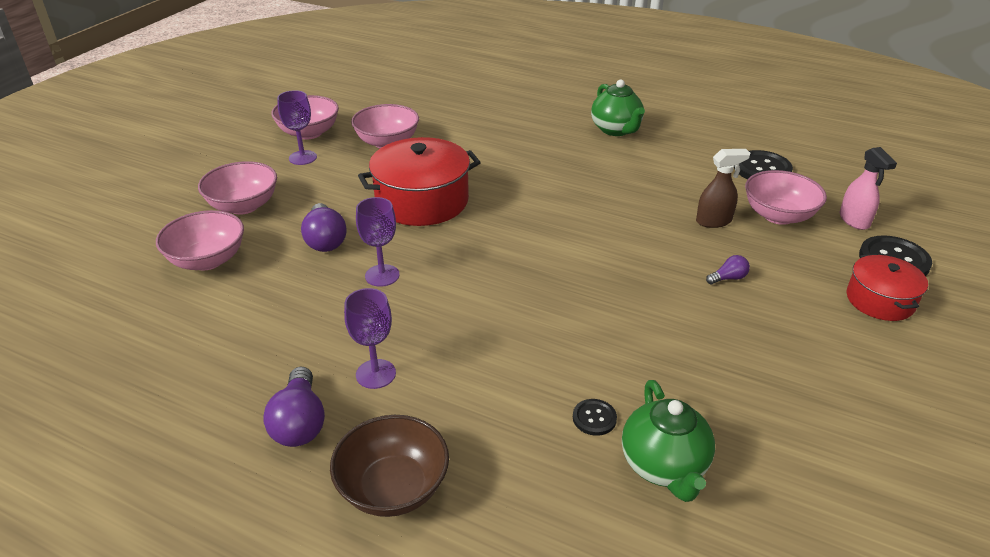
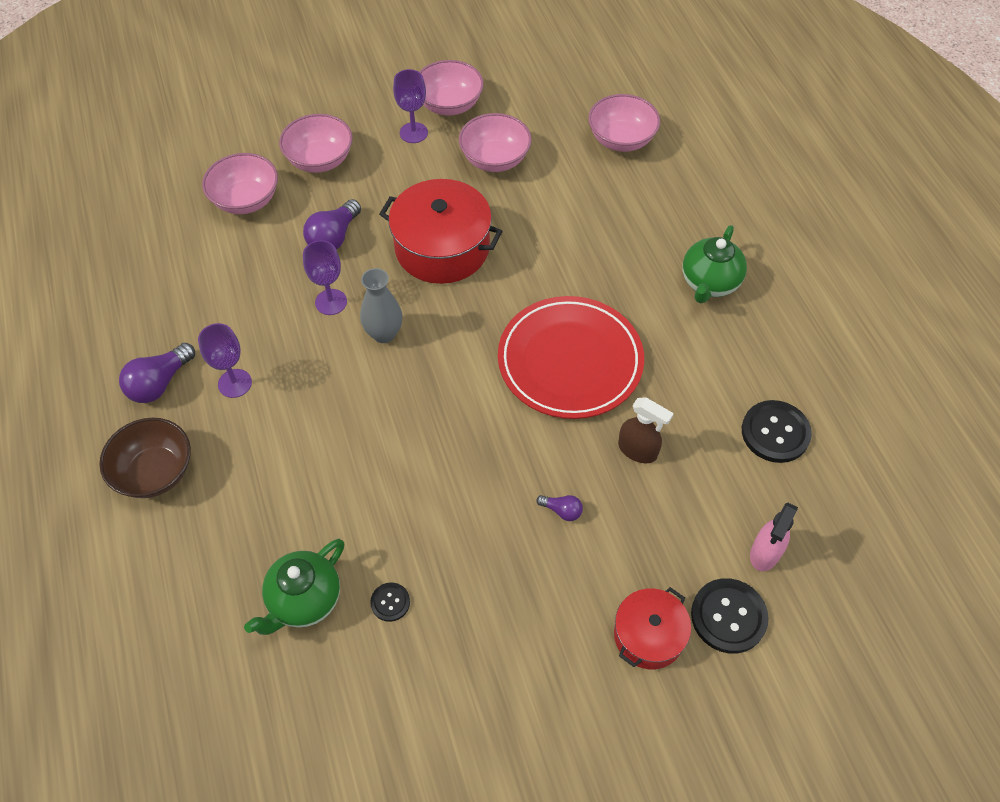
camera: 45 degrees right, 20 degrees up
(454, 268) = (384, 334): none -> grey vase
(594, 418) = (311, 531): black button -> black button (390, 602)
(602, 206) = (570, 361): none -> red plate
(778, 215) = (703, 491): pink bowl -> pink bowl (621, 139)

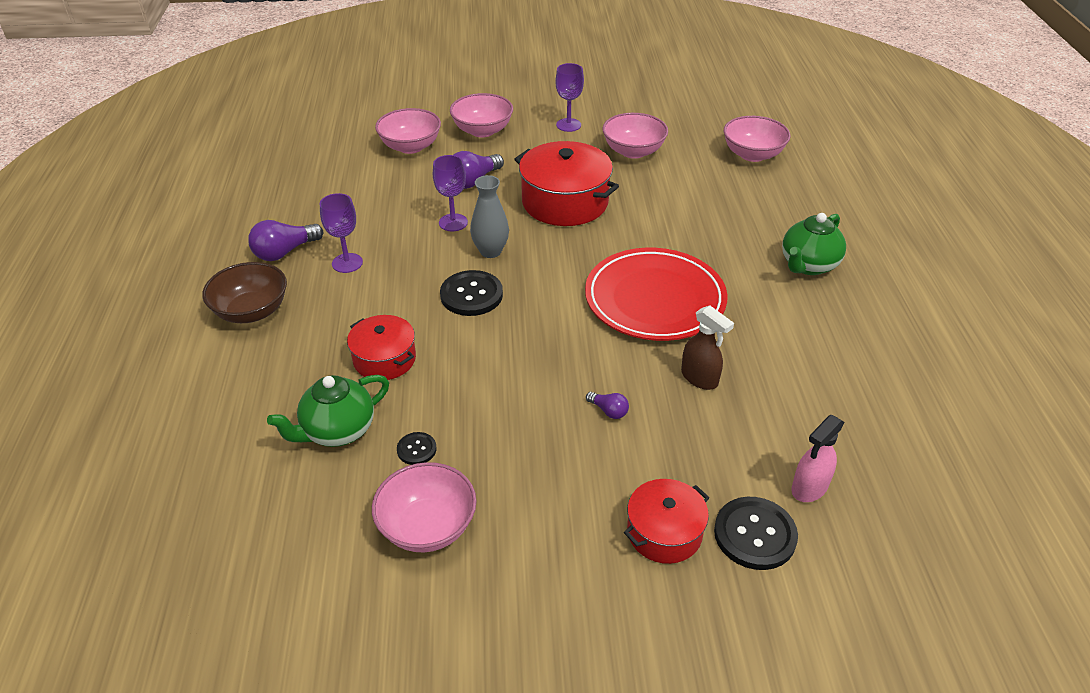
camera: 15 degrees right, 15 degrees down
(320, 501) = (384, 359): none -> red pot
(449, 104) = (606, 112): pink bowl -> pink bowl (427, 527)
(775, 432) = (845, 390): black button -> black button (471, 295)

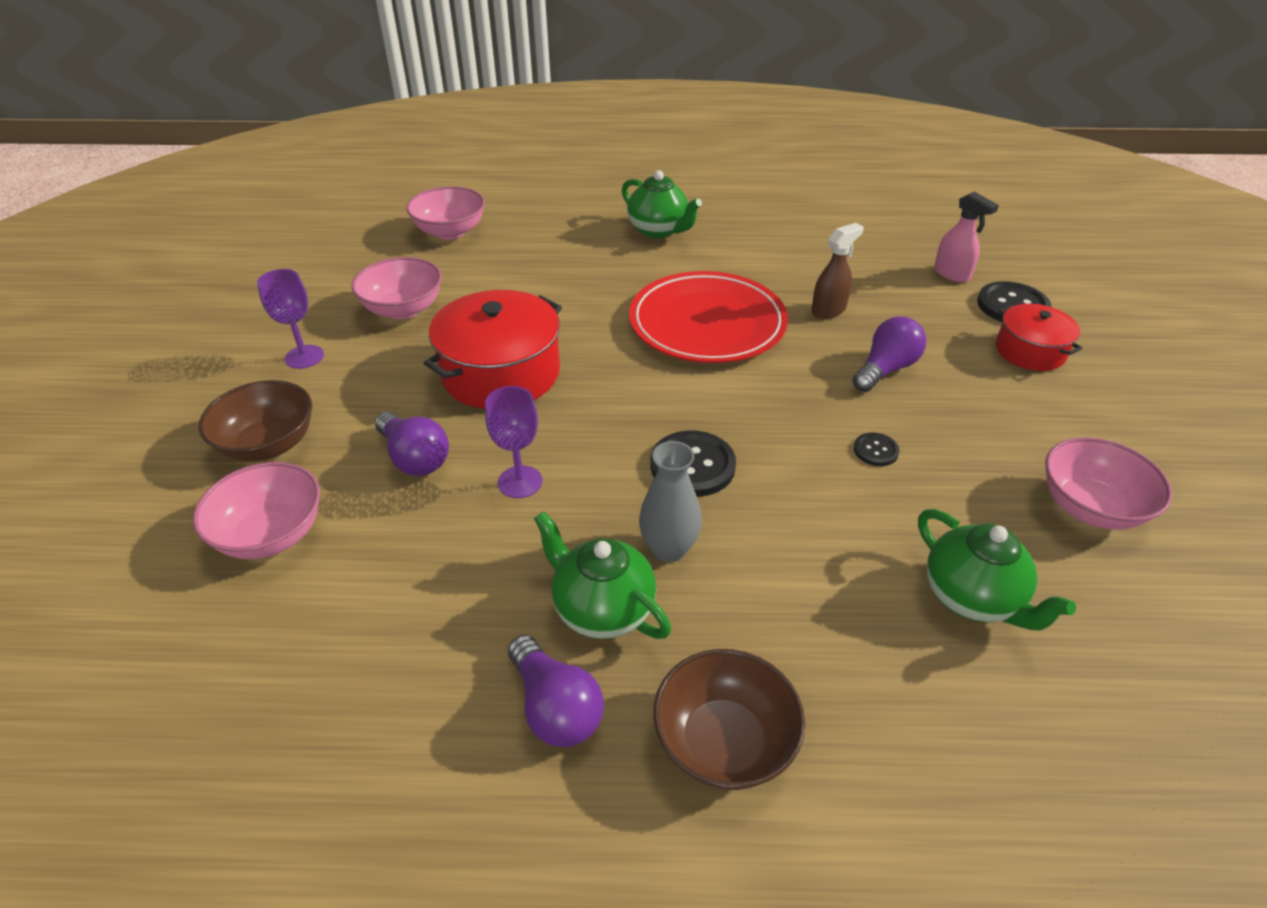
camera: 85 degrees left, 0 degrees up
(347, 263) = (602, 609): purple goblet -> green teapot
(384, 359) = (827, 553): red pot -> none
(416, 449) = (981, 518): black button -> black button (875, 450)
(482, 131) = (268, 444): pink bowl -> brown bowl
(490, 251) = (598, 445): grey vase -> grey vase (669, 549)
(608, 411) = (885, 369): purple light bulb -> purple light bulb, size x1.89

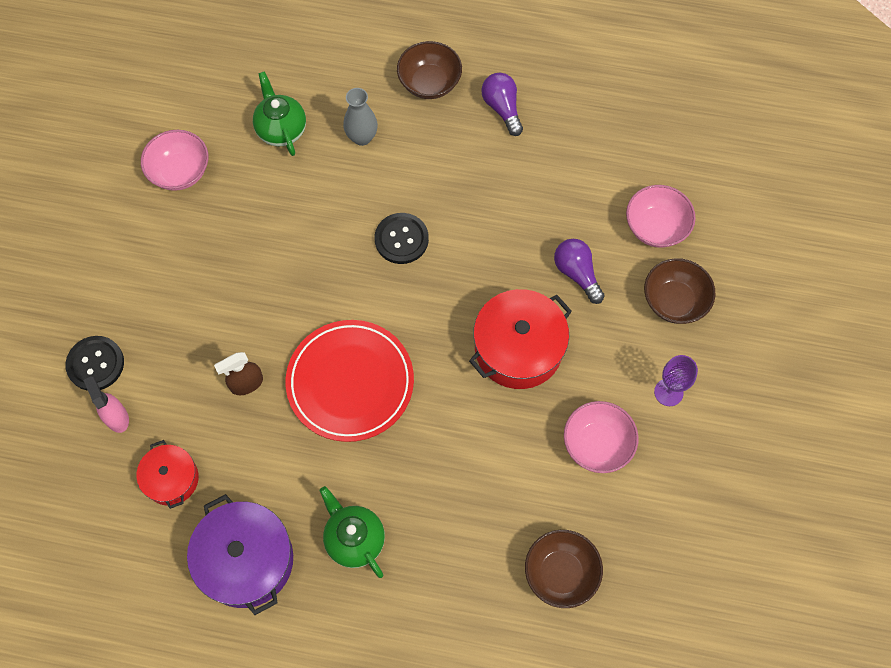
camera: 170 degrees left, 25 degrees up
(450, 232) = (561, 573): pink bowl -> brown bowl
(520, 482) = (510, 243): purple goblet -> none
(602, 609) = (473, 153): green teapot -> none
(669, 549) = (430, 182): grey vase -> grey vase (362, 137)
(756, 212) = (246, 560): none -> purple pot
(875, 450) = (282, 233): black button -> none
(885, 369) = (237, 306): purple light bulb -> none
(1030, 351) = (120, 308): red pot -> red pot (171, 479)

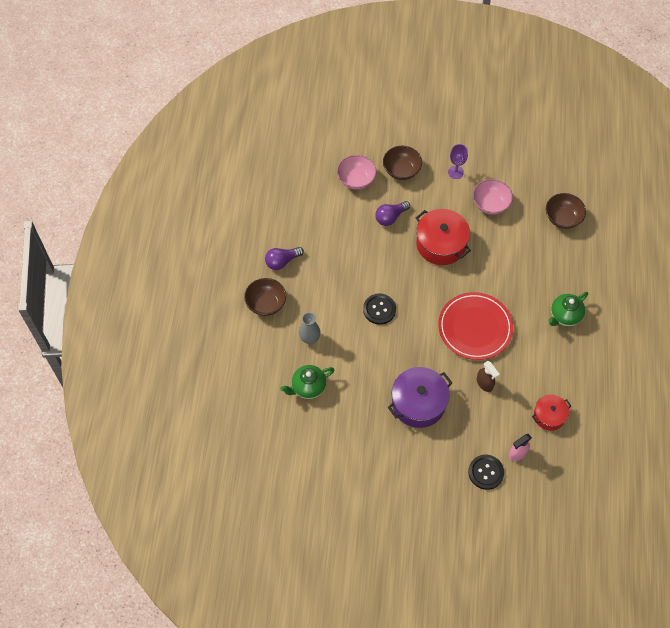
camera: 95 degrees left, 5 degrees down
(180, 172) = (345, 445): pink bowl -> none
(246, 560) = (587, 369): purple pot -> purple pot (418, 403)

